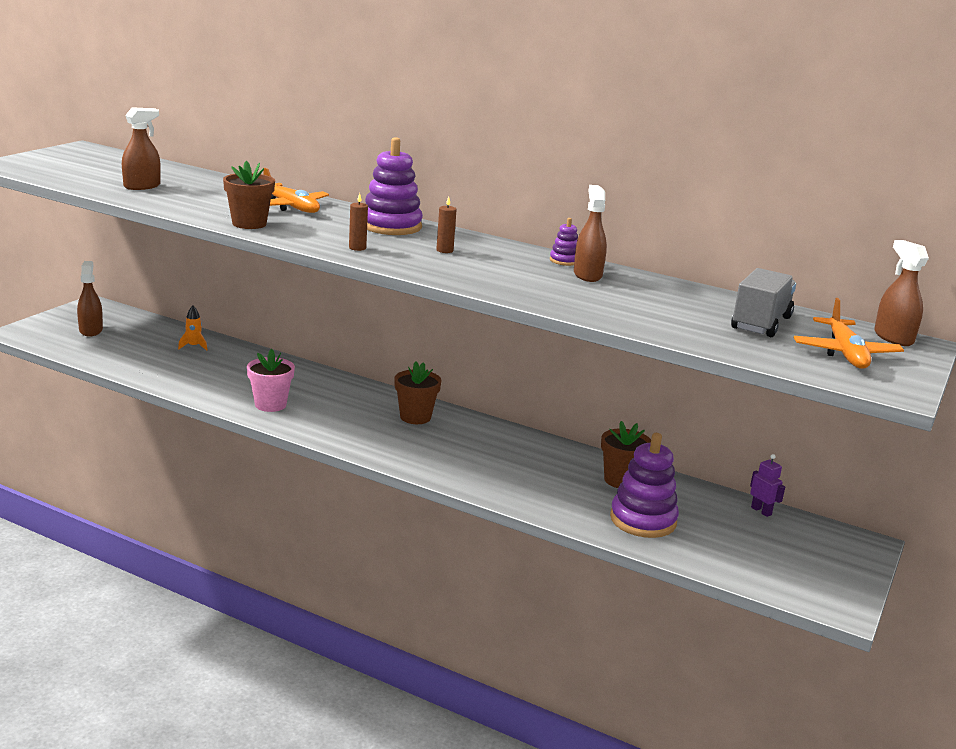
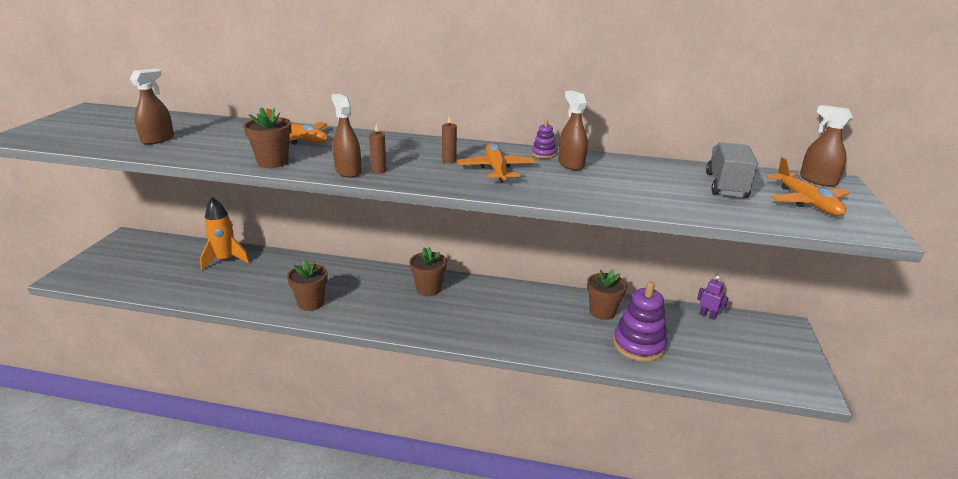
camera: 15 degrees left, 5 degrees up
(91, 330) = (131, 262): brown spray bottle -> brown spray bottle (348, 171)
(194, 346) = (225, 260): orange rocket -> orange rocket, size x1.93
(270, 405) = (311, 303): pink flower pot -> brown flower pot
(391, 226) = (391, 144): purple stacking toy -> none
(492, 267) = (496, 170): none -> orange plane

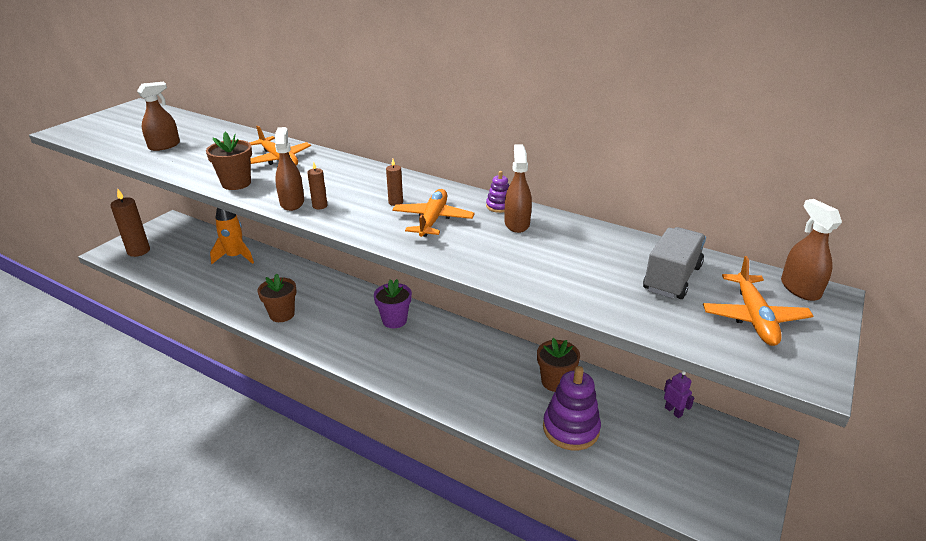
camera: 20 degrees right, 5 degrees up
(104, 270) = (138, 251): none -> brown candle
(428, 289) = (394, 320): brown flower pot -> purple flower pot

